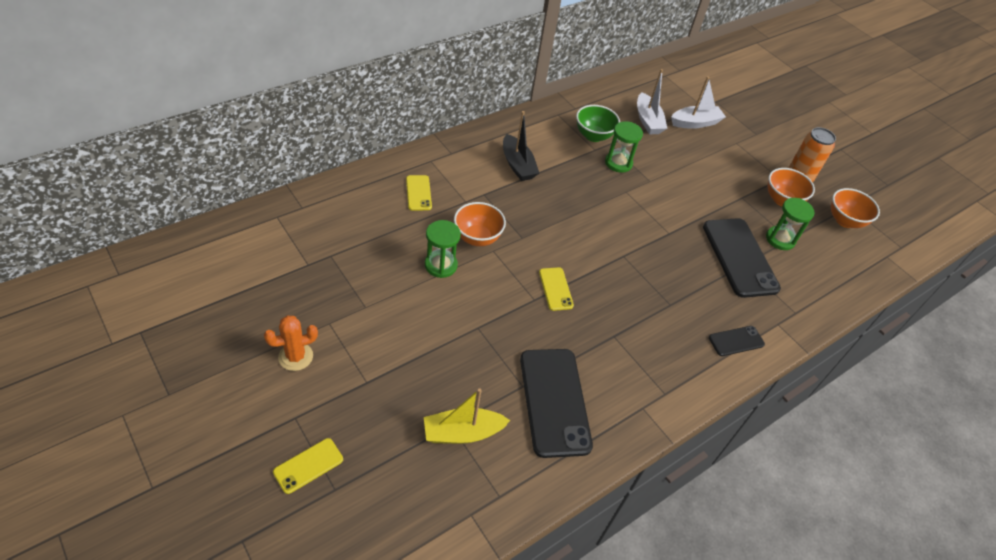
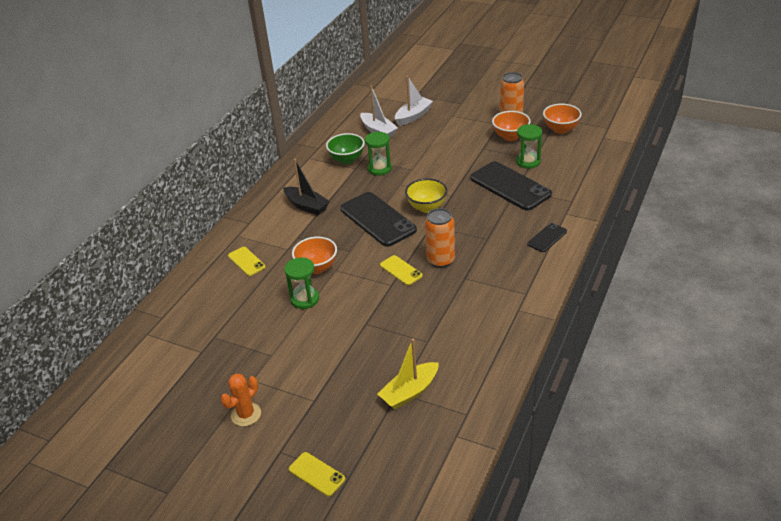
camera: 20 degrees left, 10 degrees down
(308, 465) = (317, 474): yellow phone -> yellow phone turned 75 degrees counterclockwise
(554, 401) = (457, 338): black phone -> black phone (377, 219)
(604, 301) = (440, 260): none -> orange can
(634, 232) = (426, 207): none -> yellow bowl

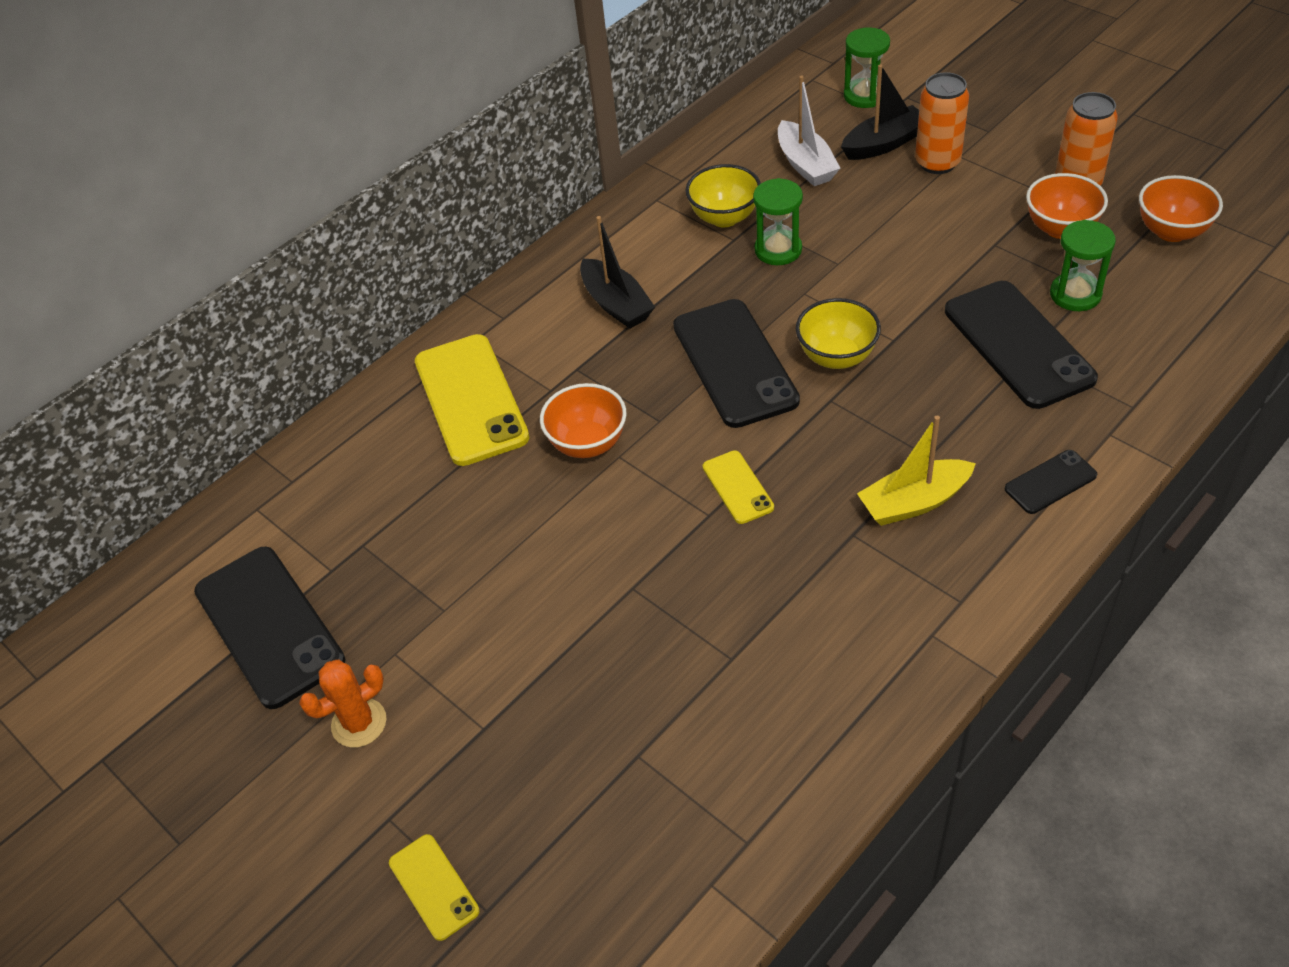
camera: 20 degrees right, 10 degrees up
(177, 384) = (269, 626): none -> black phone
(246, 261) = (471, 399): yellow phone -> yellow phone, size x2.03
(304, 299) = (543, 506): green hourglass -> green hourglass (864, 96)
(347, 160) = (724, 217): green bowl -> yellow bowl
(410, 392) = (659, 761): yellow boat -> yellow boat (914, 502)
(413, 116) = (884, 144): white boat -> black boat
(440, 260) = (821, 483): orange can -> orange can (937, 163)

